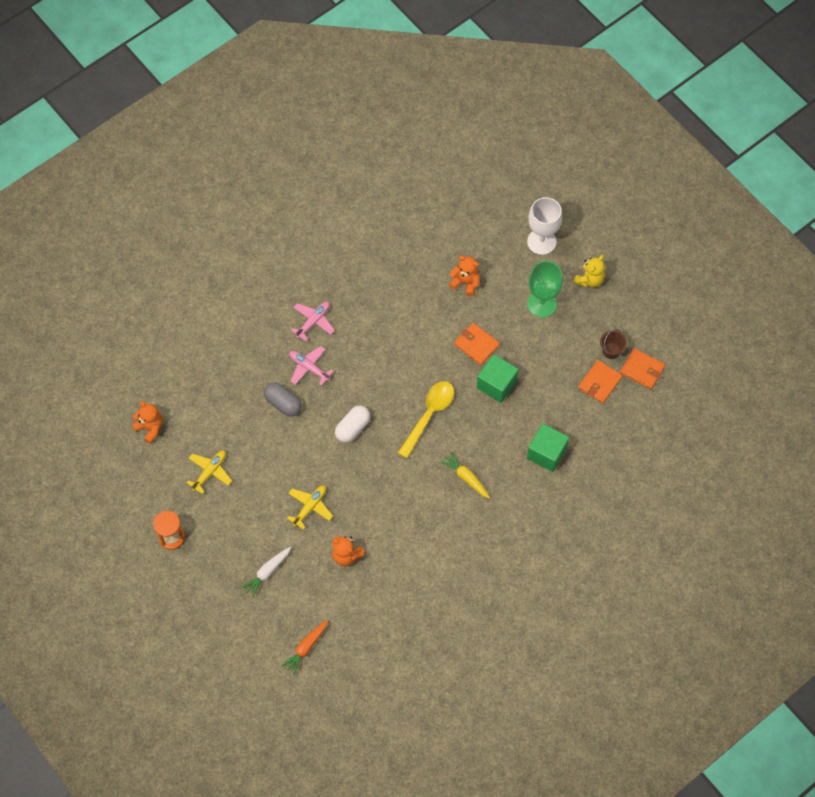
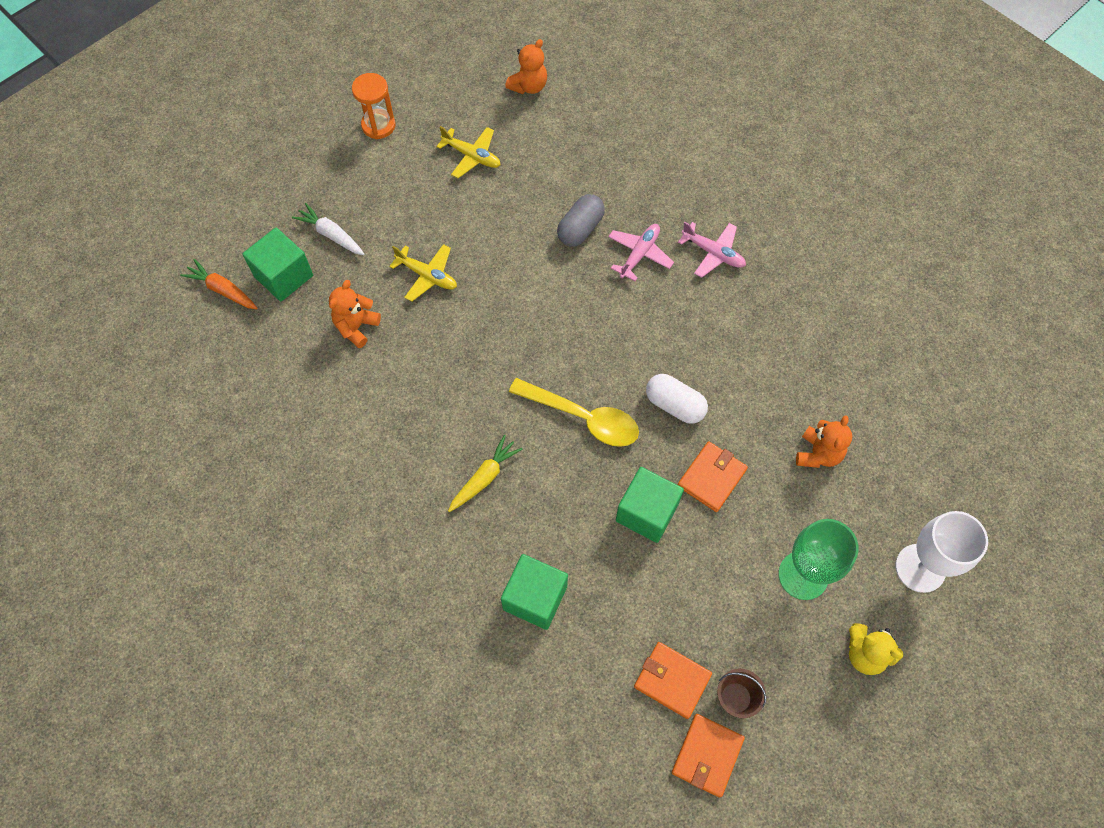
camera: 85 degrees right, 0 degrees up
(299, 605) = (283, 276): none -> green cube
(352, 428) = (551, 317): white capsule -> white capsule (674, 405)

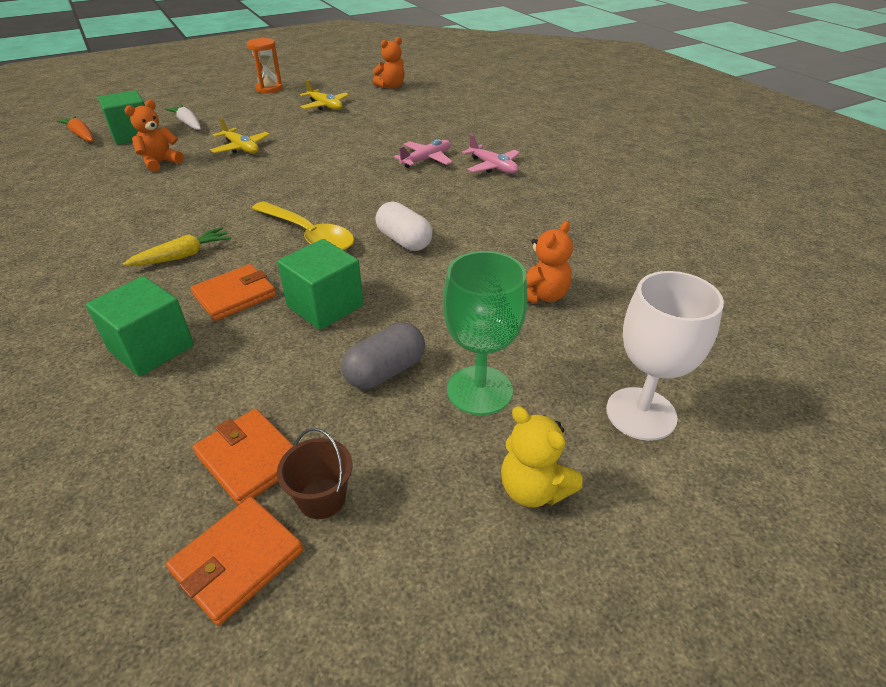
camera: 15 degrees right, 25 degrees down
(580, 229) = (385, 143): grey capsule -> grey capsule (385, 371)
(711, 478) = (412, 293): orange wallet -> orange wallet (235, 295)

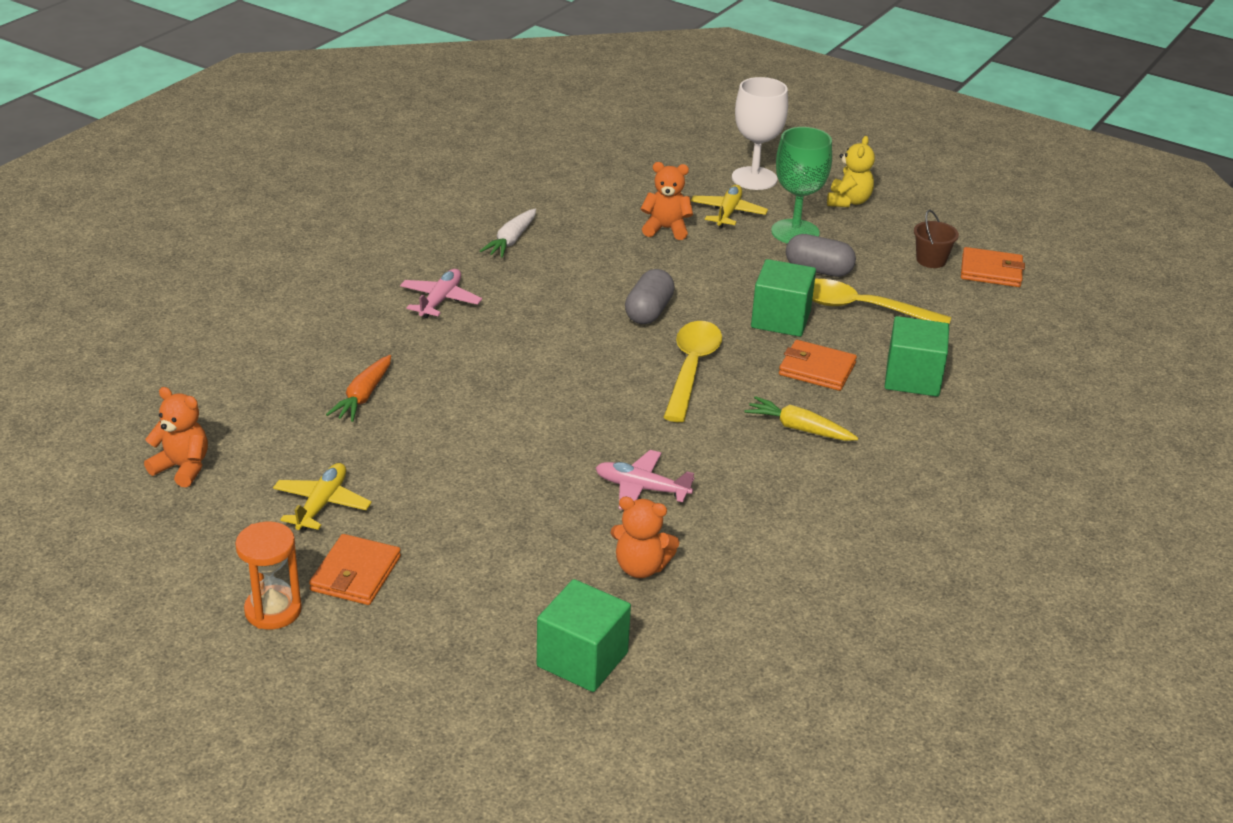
camera: 120 degrees left, 5 degrees down
(81, 135) = (629, 724): orange carrot -> orange carrot (363, 396)
(188, 123) = (494, 623): white carrot -> white carrot (511, 240)
(241, 148) = (538, 515): yellow plane -> yellow plane (728, 213)
(250, 459) = (938, 293): orange wallet -> orange wallet (355, 574)
(287, 370) = (862, 308): none -> yellow spoon
(404, 241) = (649, 312): white capsule -> grey capsule
(426, 160) = (456, 350): pink plane -> pink plane (641, 488)

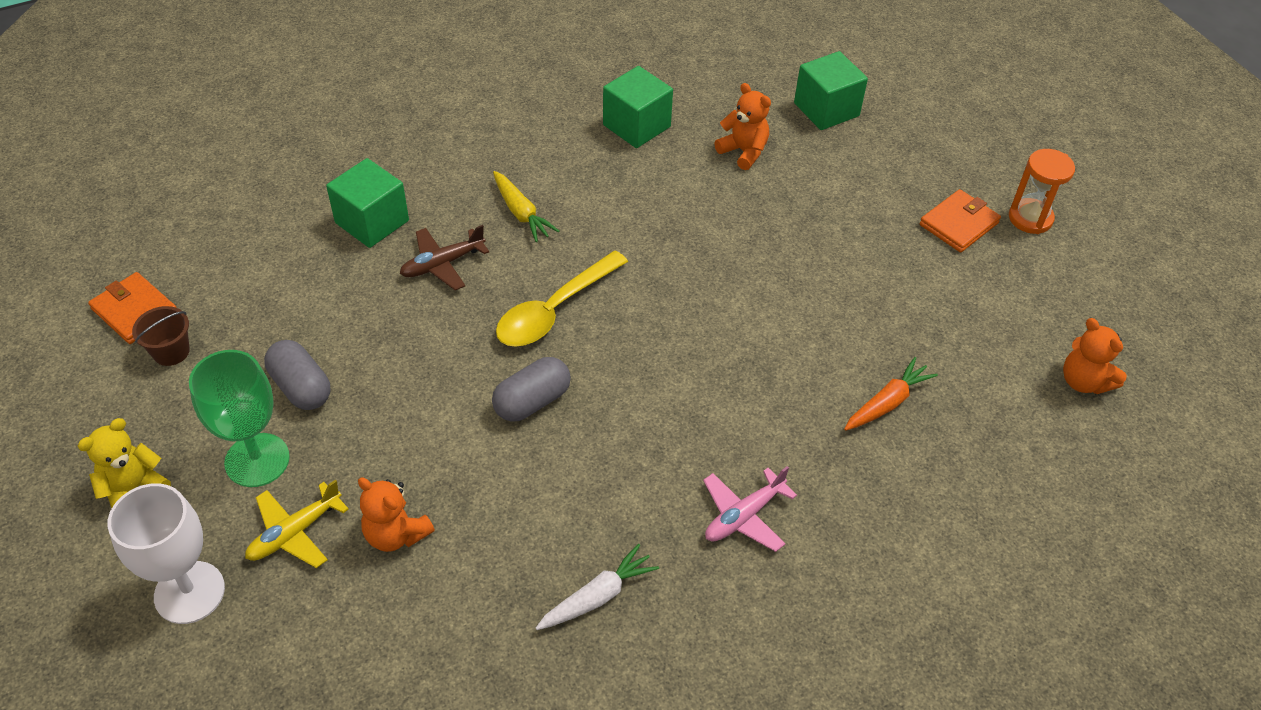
camera: 150 degrees left, 15 degrees up
(322, 504) = (966, 295): yellow plane -> none
(641, 488) = (696, 210): pink plane -> none
(780, 319) = (412, 336): green cube -> green cube (636, 126)
(817, 369) = (442, 264): orange wallet -> brown plane
(862, 308) = (320, 316): yellow spoon -> none

